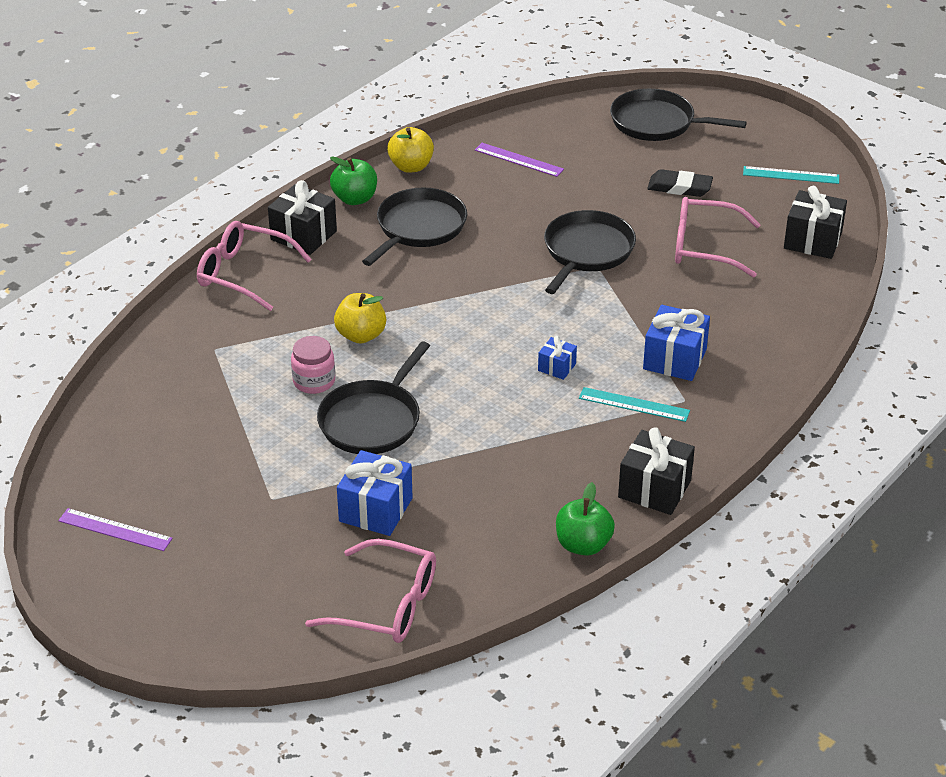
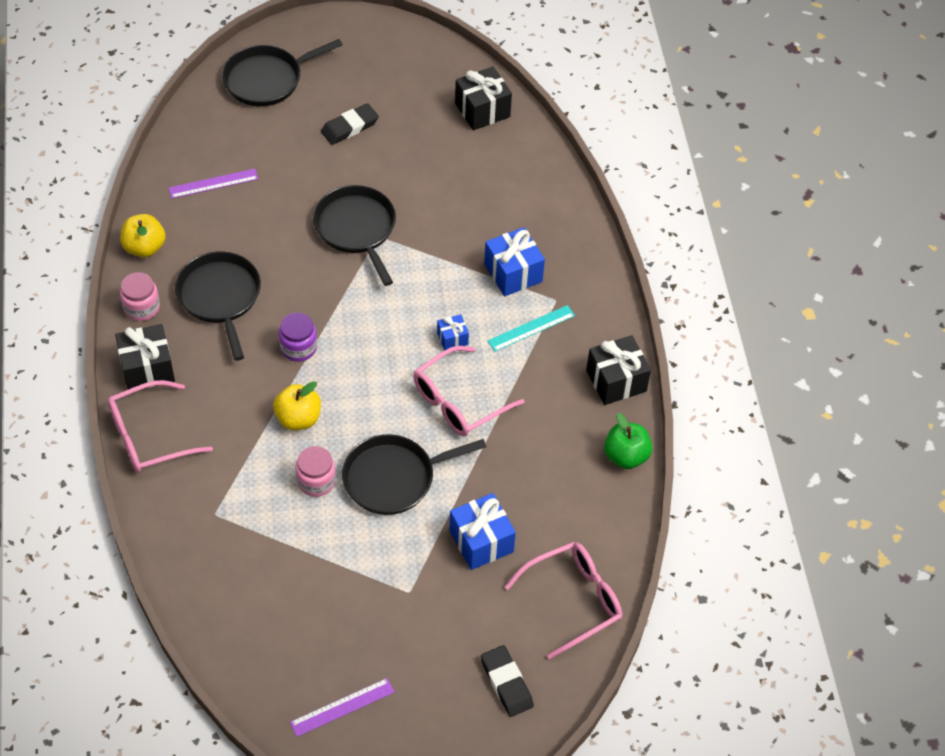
camera: 50 degrees left, 15 degrees up
(250, 614) = (506, 683): none -> black eraser
(355, 199) = (141, 307): green apple -> pink jar
(372, 421) = (393, 478): black pan -> black pan turned 90 degrees clockwise
(428, 294) = (298, 347): none -> purple jar
(704, 247) = (424, 167): pink glasses -> pink glasses (458, 401)
(791, 175) = (407, 63): turquoise ruler -> none

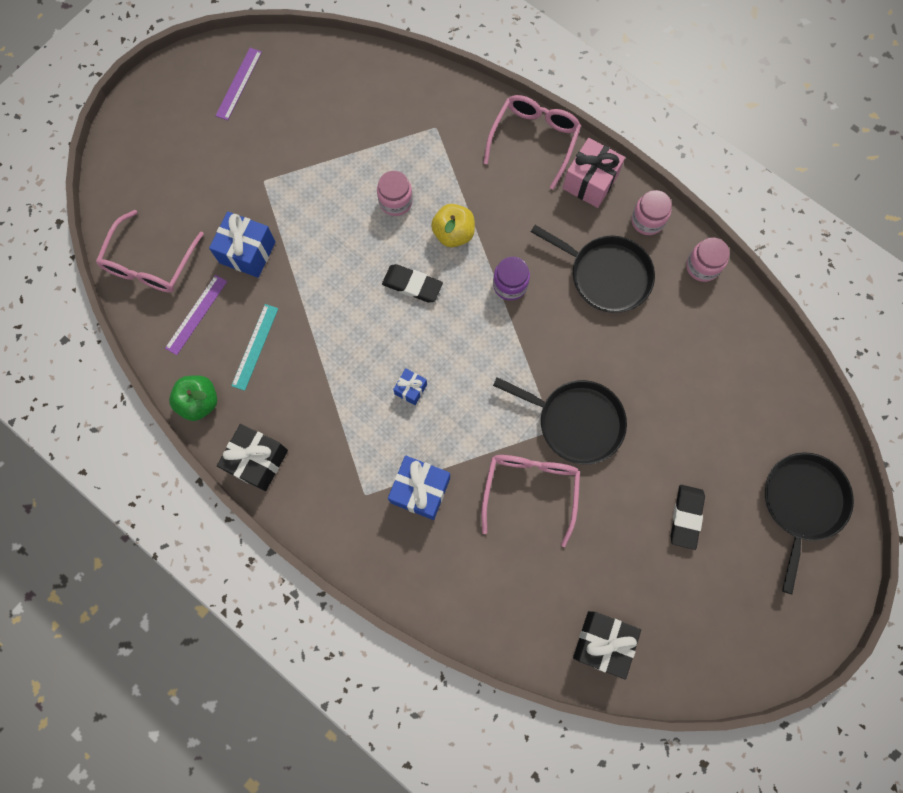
camera: 140 degrees right, 20 degrees up
(144, 247) = (702, 266): yellow apple -> pink jar
(147, 368) = (590, 182): black gift -> pink gift
(213, 183) = (722, 364): purple ruler -> purple ruler (196, 314)
(393, 478) = (347, 246): black pan -> none
(458, 401) = (358, 341): pink glasses -> pink glasses (530, 490)
(506, 683) = (150, 176): black eraser -> black eraser (412, 285)
(531, 328) = (361, 451): turquoise ruler -> turquoise ruler (255, 347)

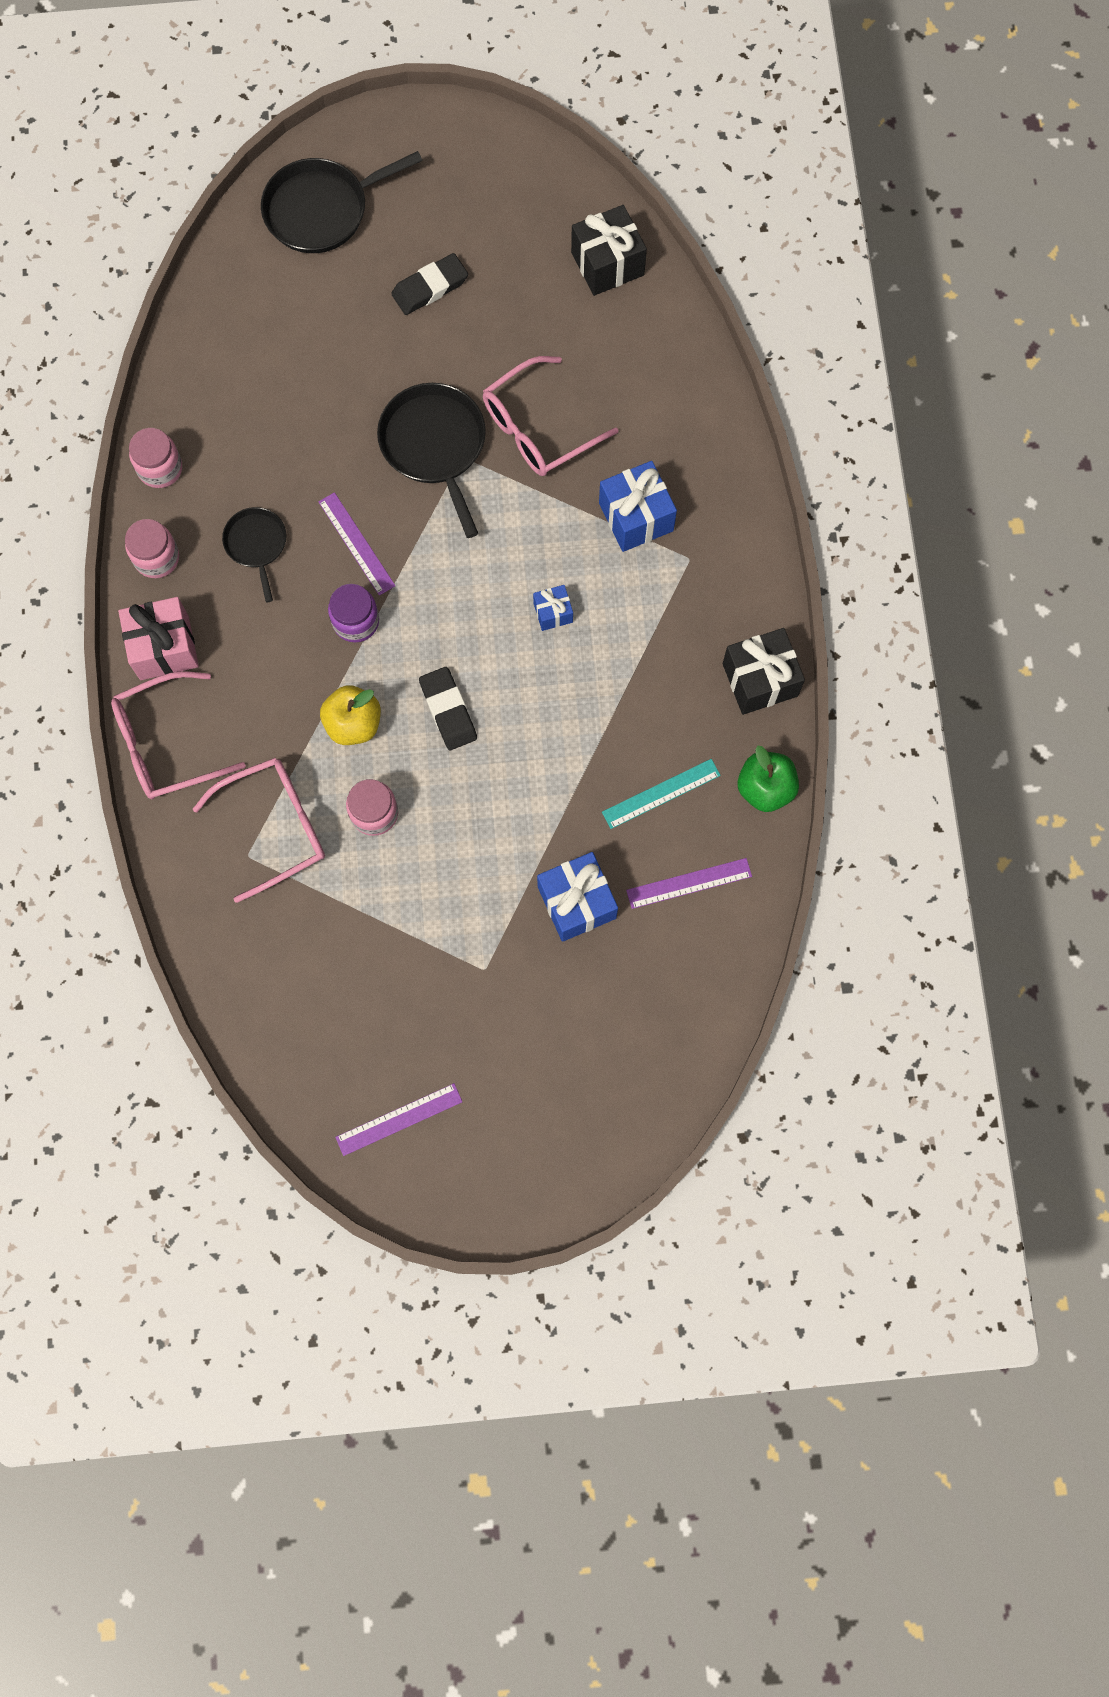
camera: 135 degrees left, 0 degrees up
(150, 263) = (687, 986): pink glasses -> pink glasses (275, 827)
(556, 326) = (356, 543): none -> purple ruler
(606, 275) = (256, 544): black pan -> black pan, size x0.59

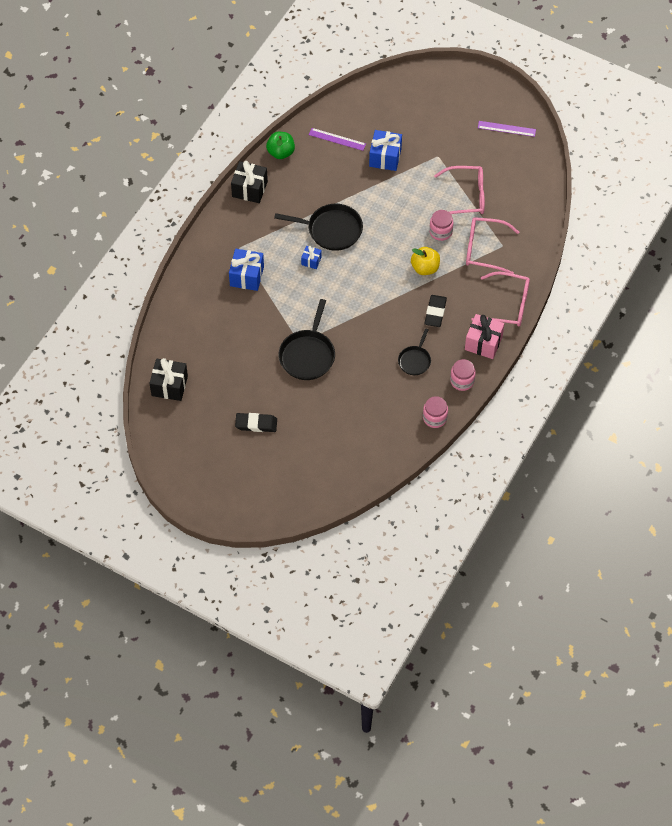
camera: 145 degrees left, 15 degrees down
(321, 210) = (277, 491): black pan -> black pan (331, 230)
(356, 543) = (371, 335): purple ruler -> none
(356, 621) = (395, 305): purple jar -> none
(448, 710) = (383, 250): black eraser -> black eraser (435, 312)
(538, 428) = (258, 335): pink glasses -> pink glasses (466, 196)
(661, 793) = (322, 174): turquoise ruler -> none

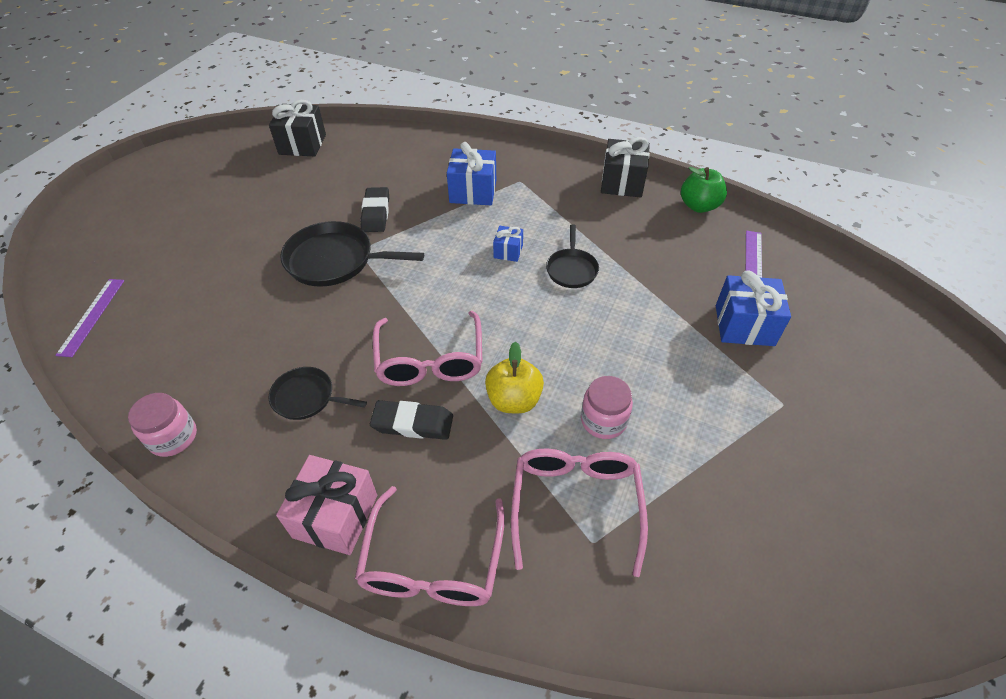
camera: 85 degrees right, 10 degrees down
(256, 424) = (225, 219): black eraser -> black eraser (376, 213)
(331, 230) = (572, 269): black pan -> black pan, size x0.59
(462, 381) = (247, 480): pink jar -> none
(466, 196) = (703, 461): pink glasses -> pink glasses (430, 360)
(506, 128) = (924, 534): purple ruler -> purple ruler (92, 316)

